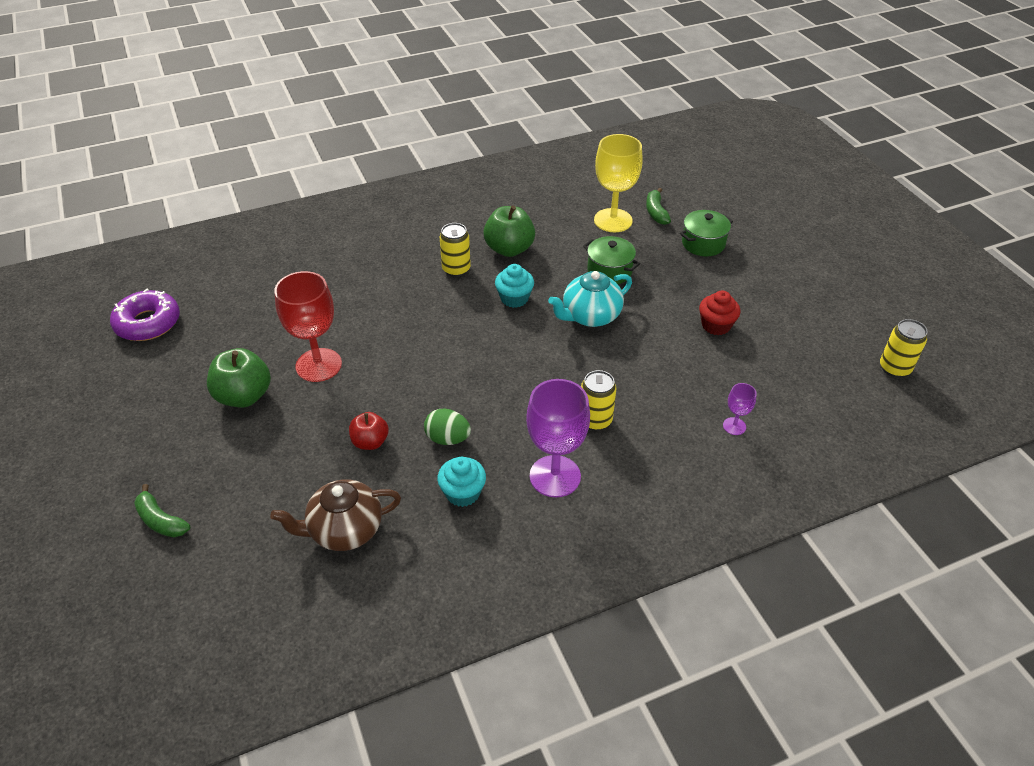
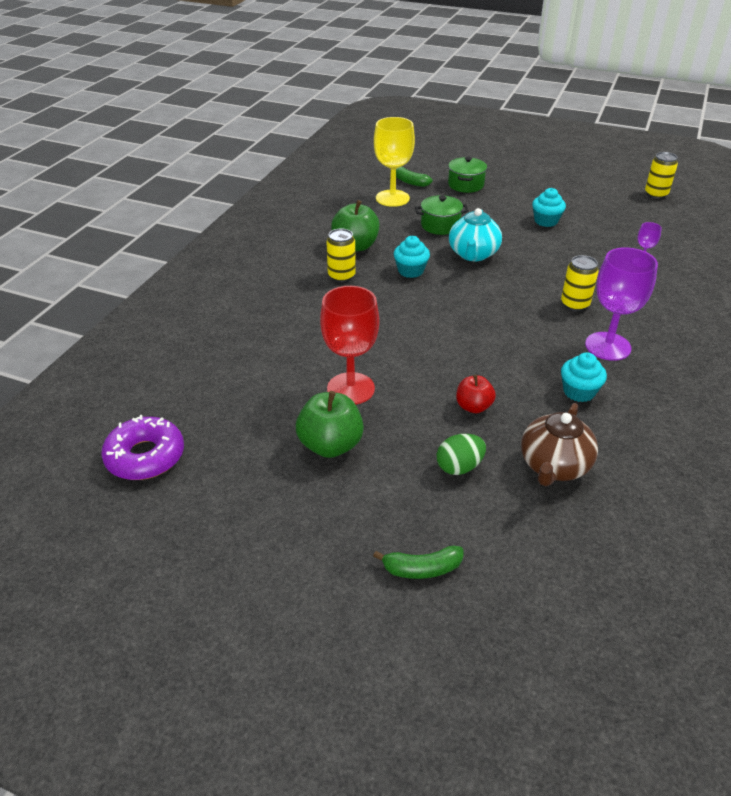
camera: 45 degrees left, 5 degrees down
(448, 439) = (516, 370): green egg -> green egg (459, 467)
(716, 325) = (546, 221): red cupcake -> turquoise cupcake

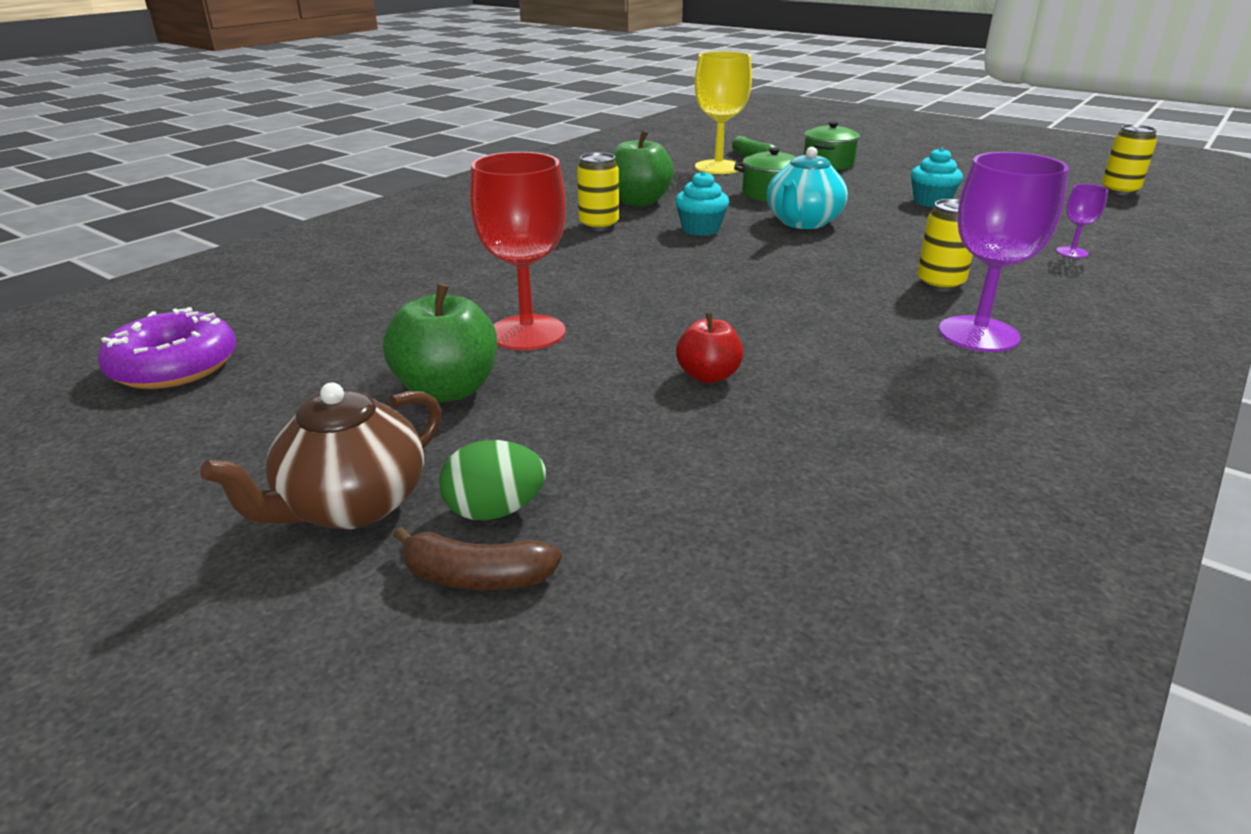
camera: 15 degrees right, 10 degrees down
(422, 569) = (476, 577): green banana -> brown banana
(459, 467) = (637, 446): green egg -> green egg (495, 511)
(554, 466) = (810, 470): brown teapot -> brown teapot (351, 506)
(579, 392) = (902, 381): turquoise cupcake -> none

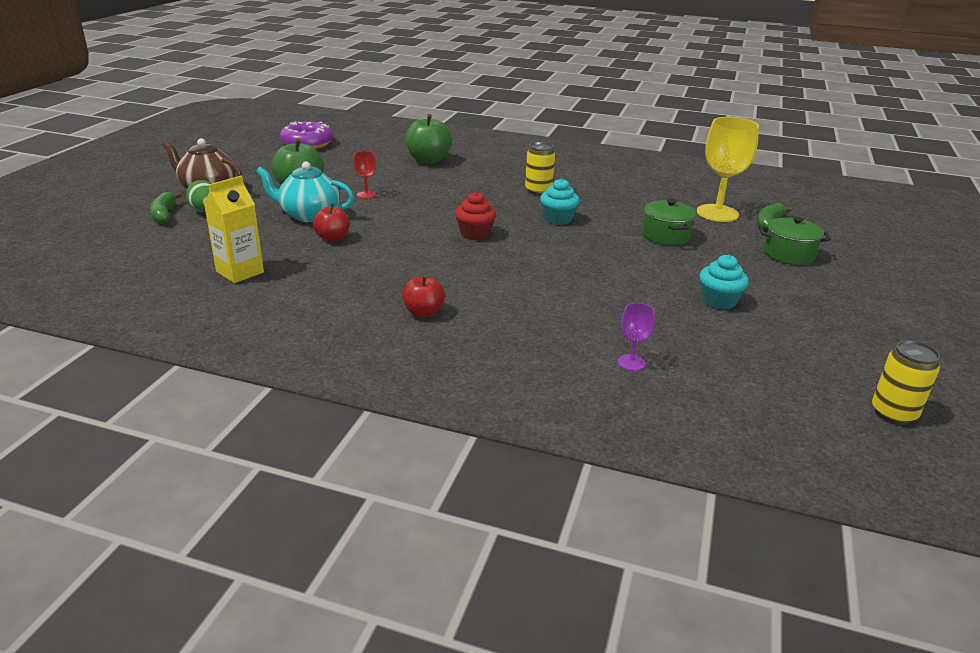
camera: 70 degrees right, 0 degrees up
(476, 577) = (164, 214): brown banana -> green banana
(527, 333) = (366, 194): red goblet -> red goblet, size x0.47
(638, 202) = (598, 196): green apple -> green apple (428, 160)
(730, 277) = (475, 234): none -> red cupcake
(803, 222) = (605, 250): turquoise teapot -> turquoise teapot (309, 215)
(836, 474) = (240, 272): none -> yellow carton
(940, 284) = (509, 301): yellow can -> none
(978, 334) = (423, 312): purple goblet -> red apple

